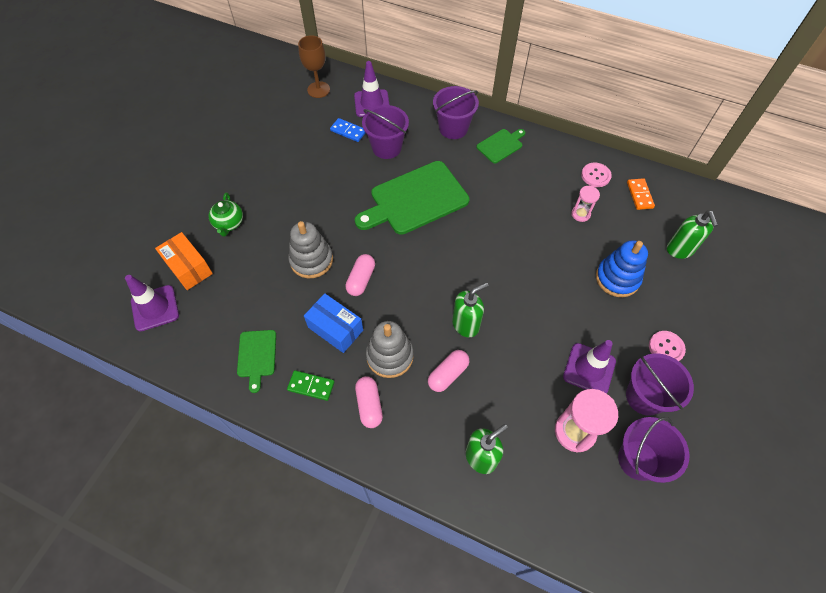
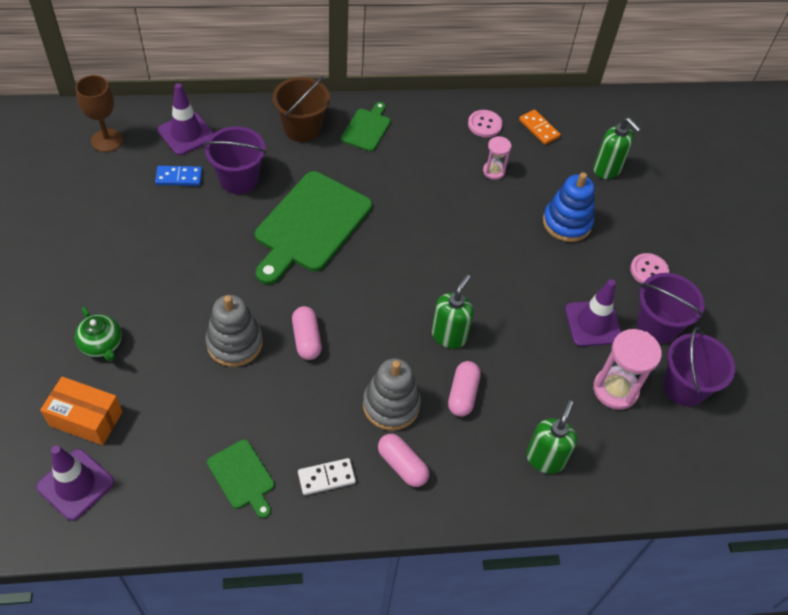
camera: 35 degrees left, 5 degrees down
(311, 386) = (326, 477): green domino -> white domino
(335, 329) = (313, 405): blue box -> none
(453, 128) = (302, 128): purple bucket -> brown bucket

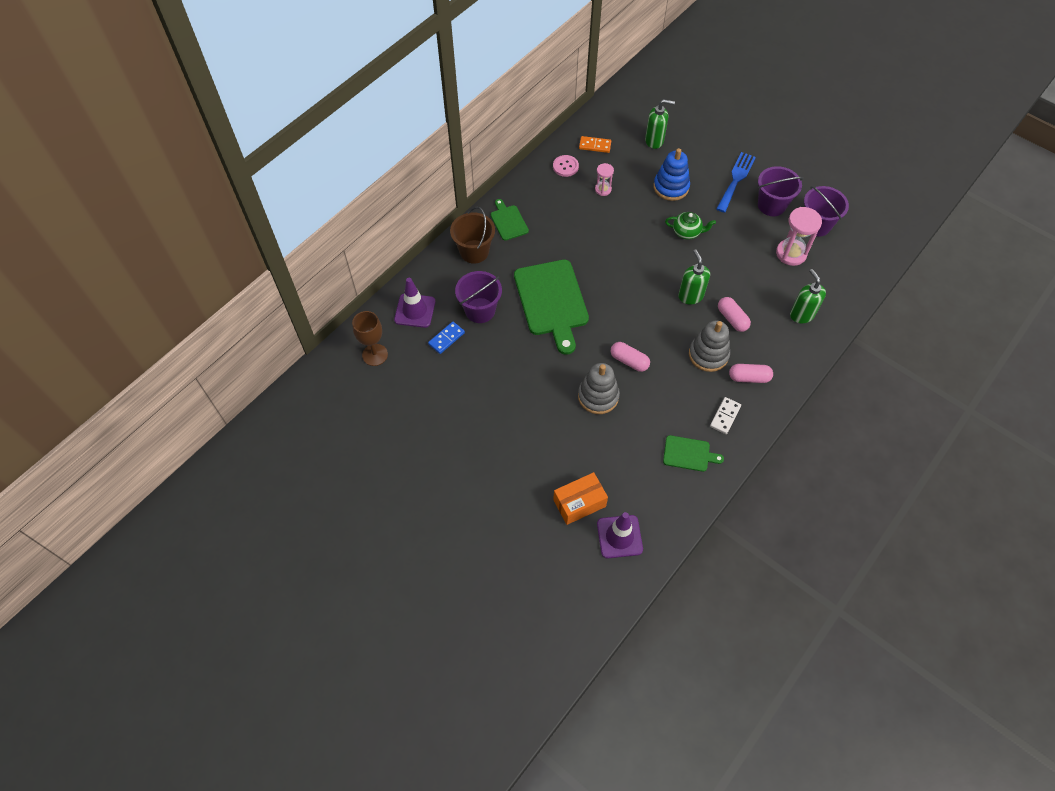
camera: 40 degrees left, 5 degrees up
(102, 345) = (535, 462): green teapot -> green teapot (687, 232)
(593, 323) = (744, 230): purple traffic cone -> none
(648, 270) = (736, 180): pink button -> blue fork

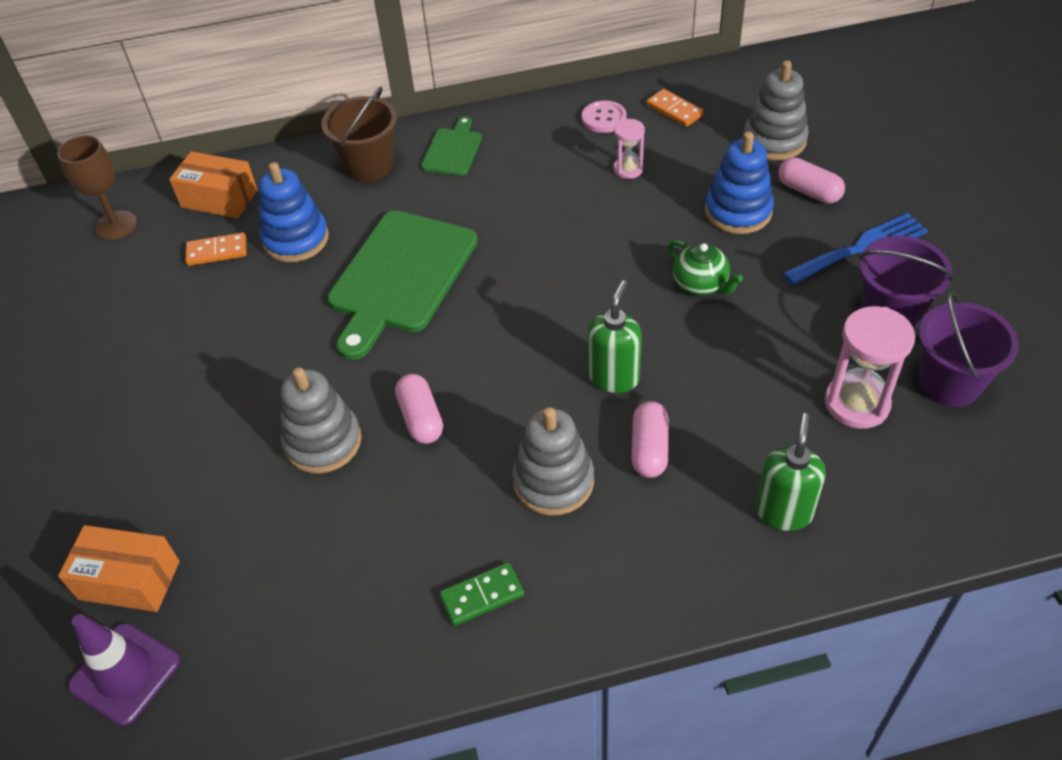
camera: 40 degrees right, 10 degrees down
(415, 311) = (219, 199): purple traffic cone -> orange box
(446, 338) = (217, 251): blue domino -> orange domino
(480, 310) = (296, 239): purple bucket -> blue stacking toy
(654, 141) = (774, 140): green soap dispenser -> grey stacking toy
(689, 454) = (362, 617): green cutting board -> none
(725, 416) = (482, 596): white domino -> green domino
(749, 377) = (585, 558): pink capsule -> pink capsule (808, 191)

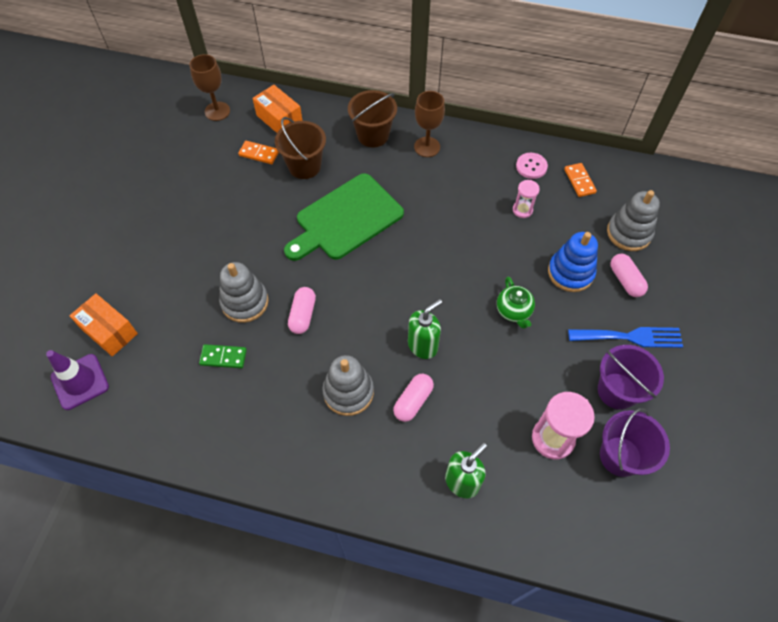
camera: 25 degrees right, 10 degrees up
(296, 239) = (304, 166): blue stacking toy -> brown bucket
(453, 150) = (427, 147): green cutting board -> brown goblet
(482, 596) = (270, 438): green domino -> green domino (223, 357)

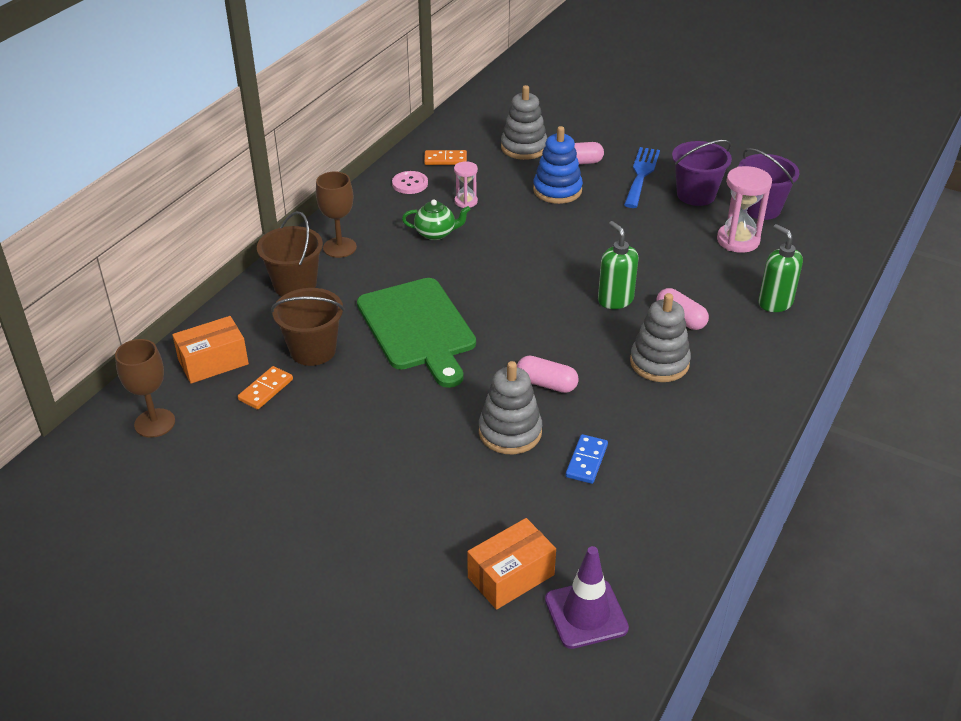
camera: 75 degrees left, 20 degrees down
(223, 357) = (586, 461): green domino -> blue domino
(513, 311) = (591, 233): green teapot -> green teapot (436, 233)

